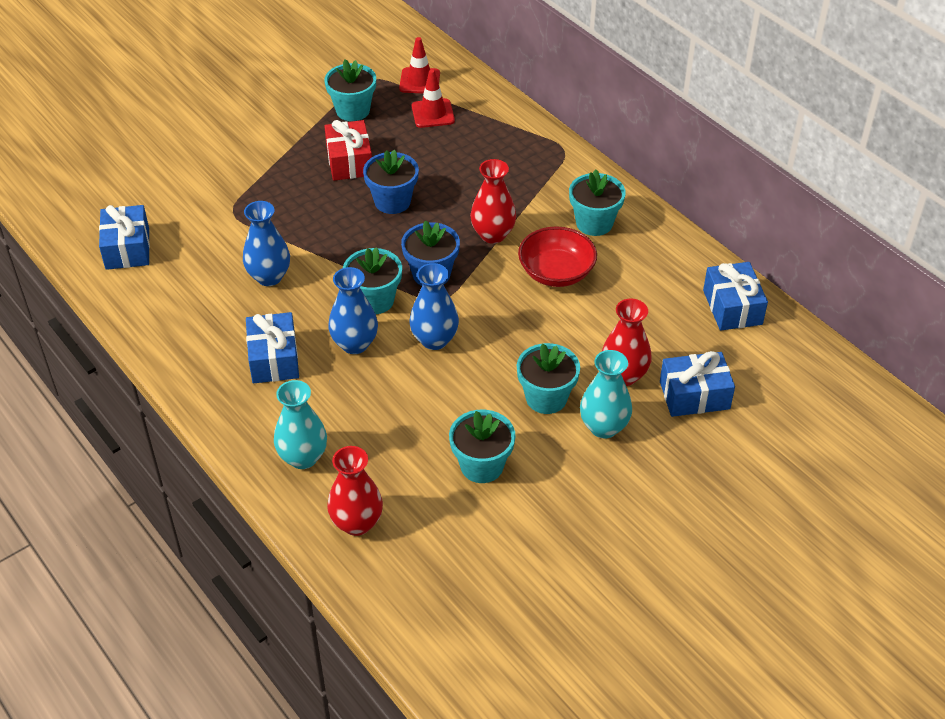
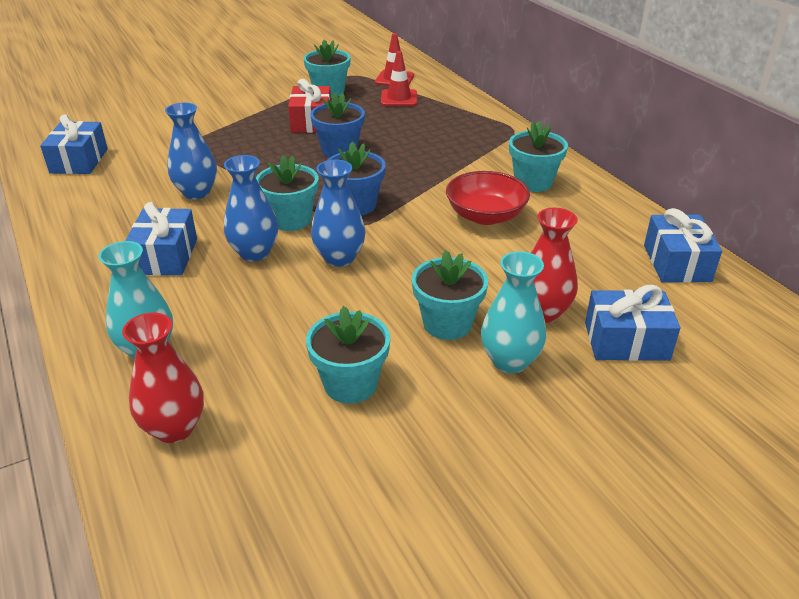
camera: 10 degrees right, 10 degrees down
(493, 234) = (428, 182): red vase -> none

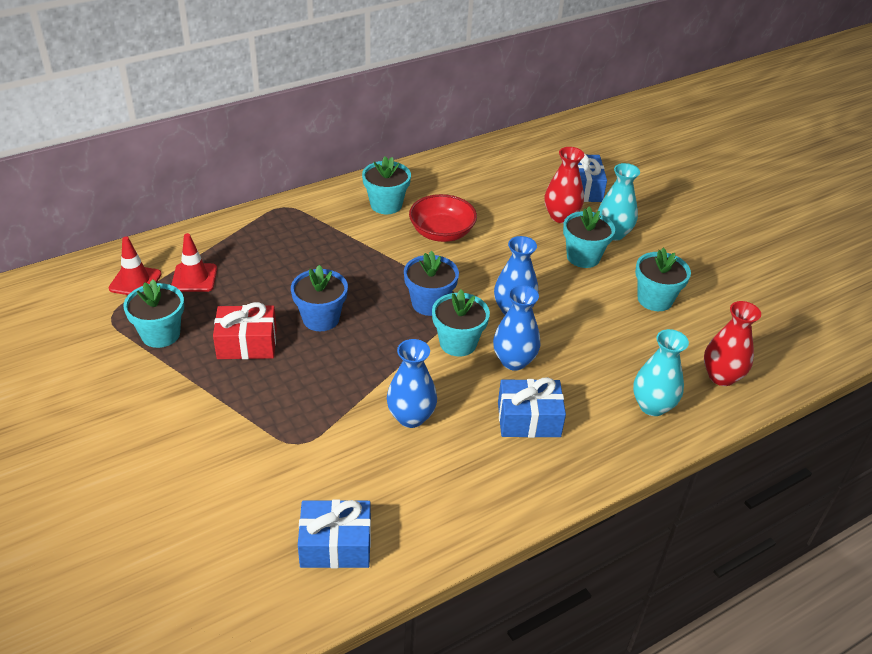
camera: 95 degrees left, 5 degrees up
(676, 263) = (495, 157): blue gift -> none

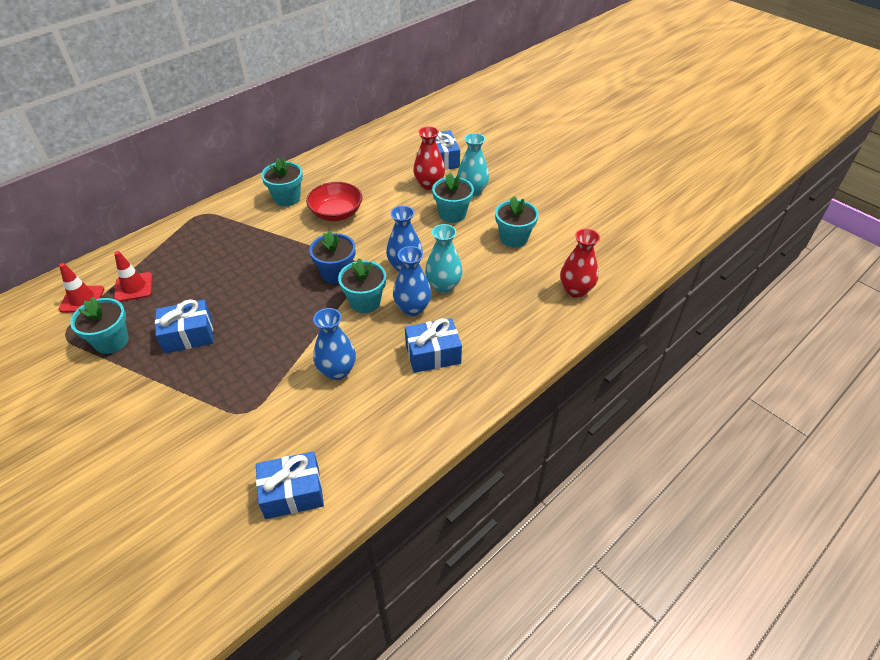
camera: 10 degrees left, 5 degrees up
(247, 343) = (188, 335): red gift -> blue gift
(321, 318) = (248, 302): blue flower pot -> none
(652, 406) = (527, 324): turquoise vase -> turquoise vase (443, 286)

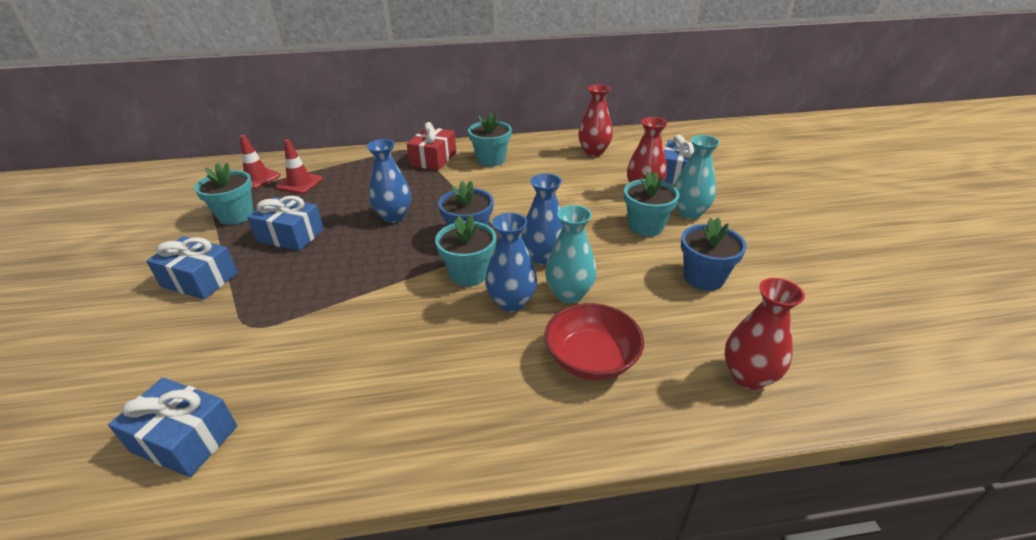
camera: 35 degrees right, 10 degrees down
(235, 216) = (433, 159): none -> red gift
(336, 213) = (522, 186): red bowl -> red bowl (591, 359)
(337, 371) = (370, 330): blue vase -> blue vase (394, 216)
(364, 160) = (594, 152): none -> red vase
(433, 354) = (486, 364): blue gift -> blue gift (200, 280)
(514, 238) = (703, 278): turquoise flower pot -> blue flower pot

